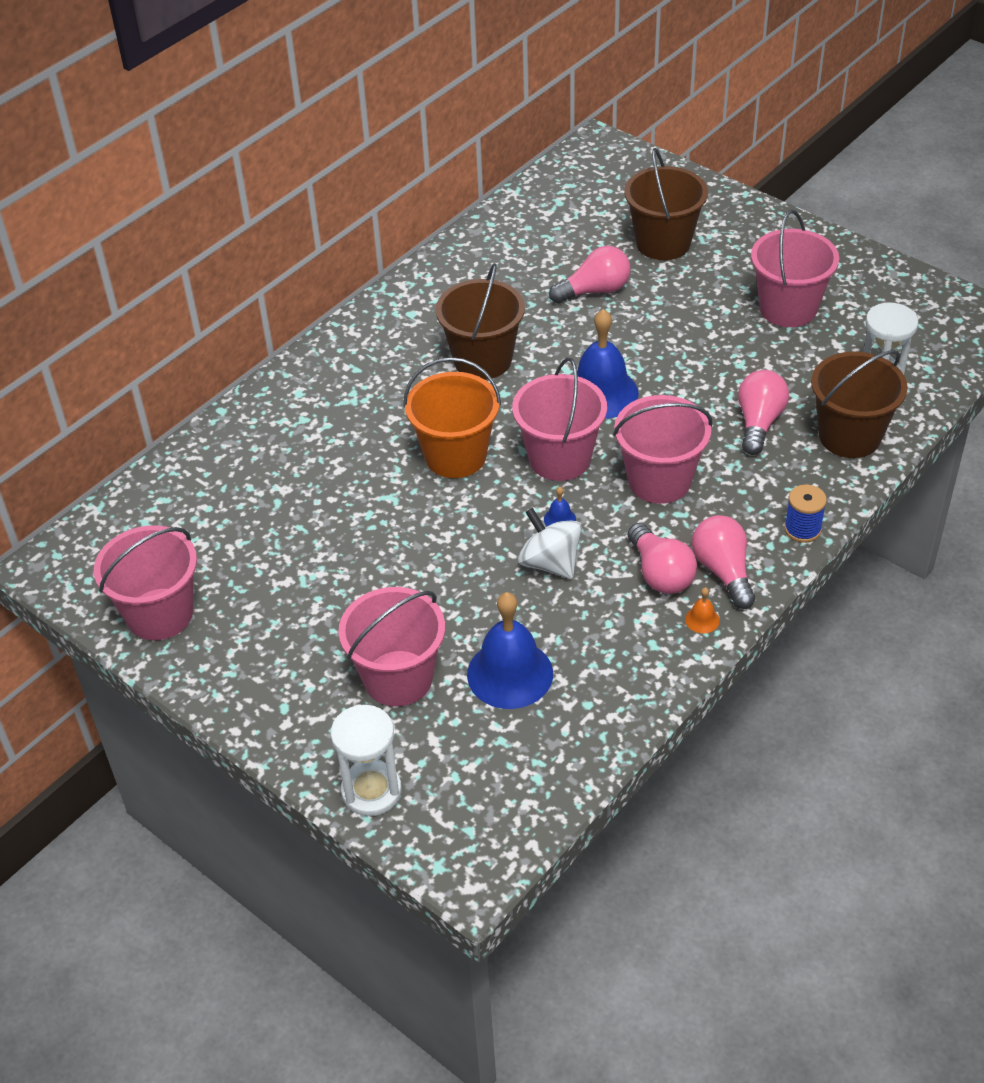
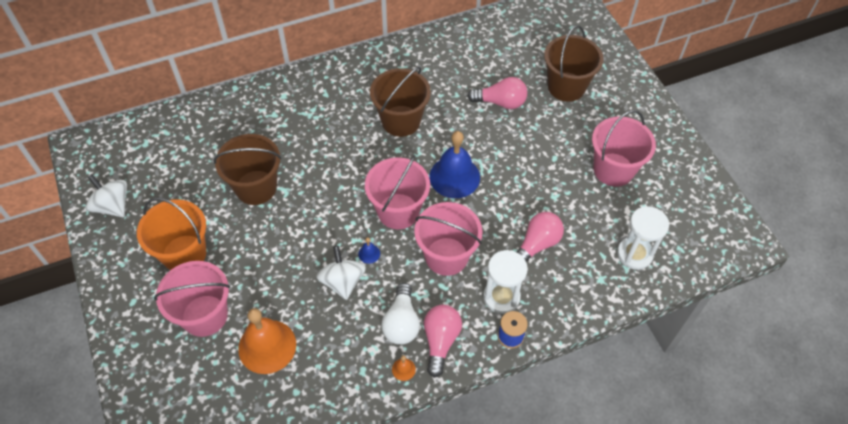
camera: 25 degrees right, 10 degrees up
(159, 614) = (112, 206): pink bucket -> white spinning top
(371, 791) = (139, 383): white hourglass -> white hourglass (501, 297)
(455, 456) = (340, 180): orange bucket -> orange bucket (184, 254)
(510, 674) = (267, 346): blue bell -> orange bell
(660, 573) = (401, 323): pink light bulb -> white light bulb
(849, 436) = (588, 283): brown bucket -> brown bucket (256, 187)

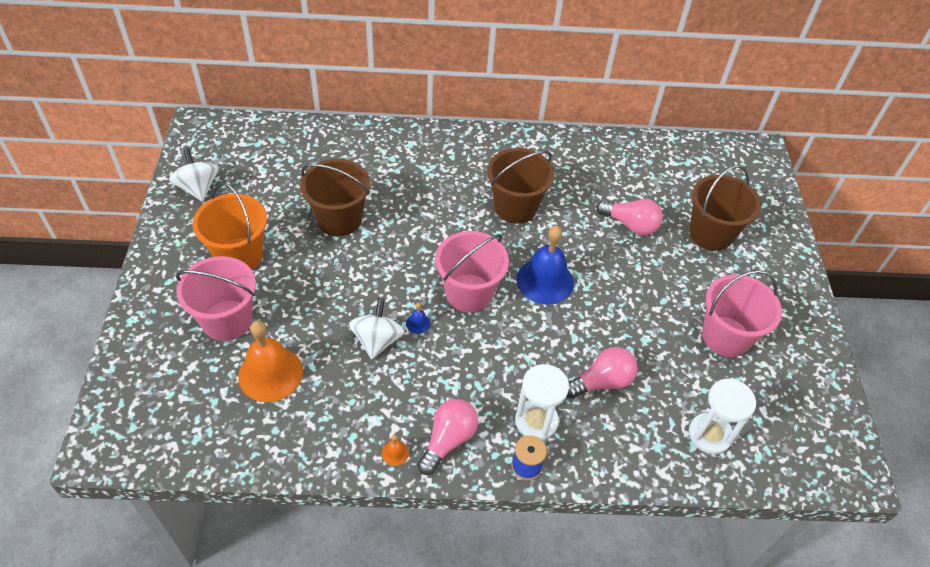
camera: 20 degrees right, 5 degrees down
(401, 323) = (416, 405): white light bulb -> none
(446, 256) = (497, 356): pink bucket -> none

